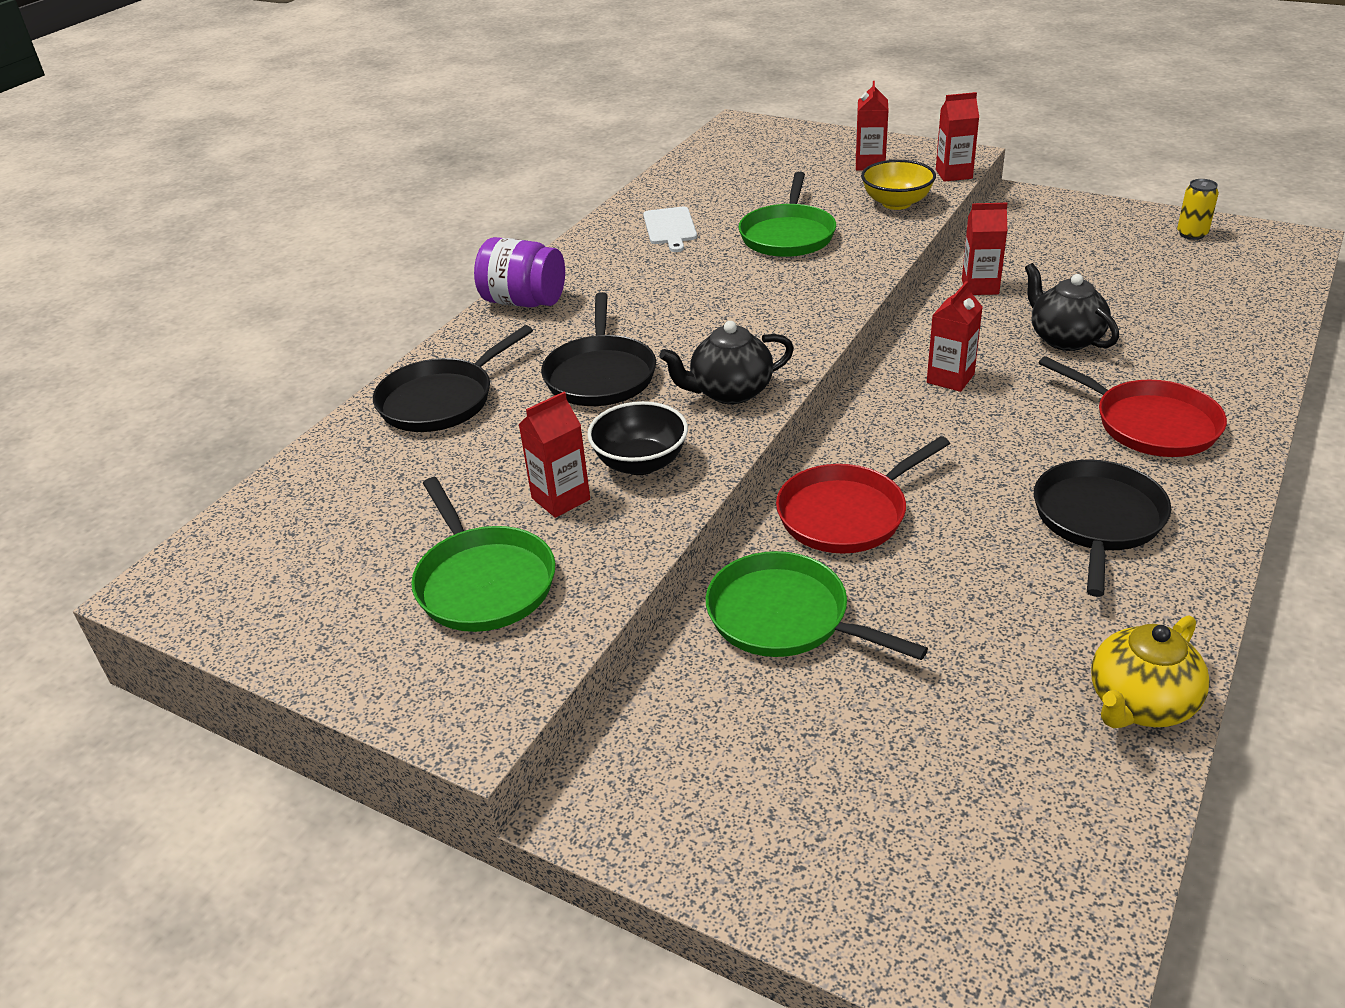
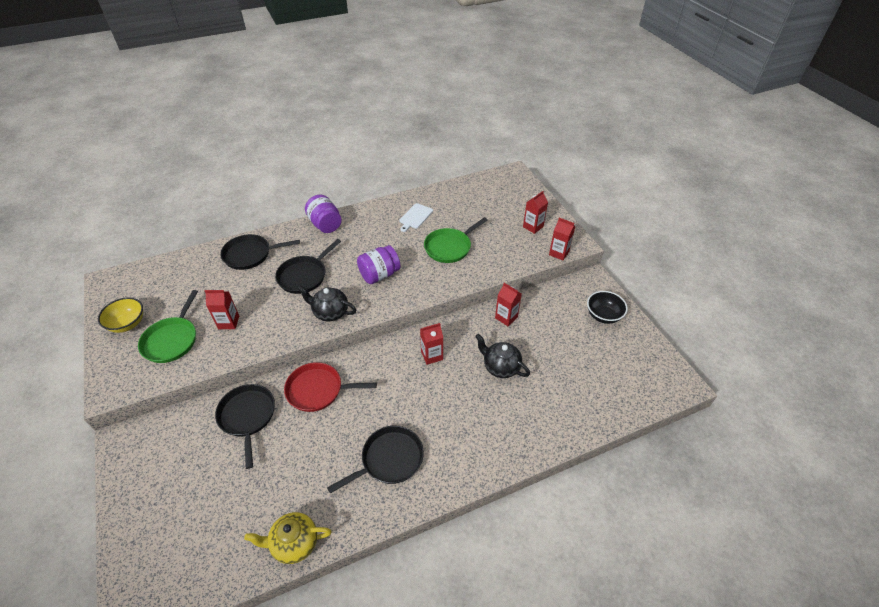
camera: 35 degrees right, 10 degrees up
(640, 463) = (266, 324): black bowl -> black bowl (603, 315)
(732, 313) = (379, 275): none -> purple jar
(784, 617) = (247, 416): green pan -> black pan
(896, 203) = (513, 255): yellow bowl -> yellow bowl (128, 324)
(1064, 339) = (500, 367): black teapot -> black teapot turned 60 degrees counterclockwise
(1150, 424) = (471, 433): red pan -> none
(1192, 234) = (638, 349): yellow can -> none

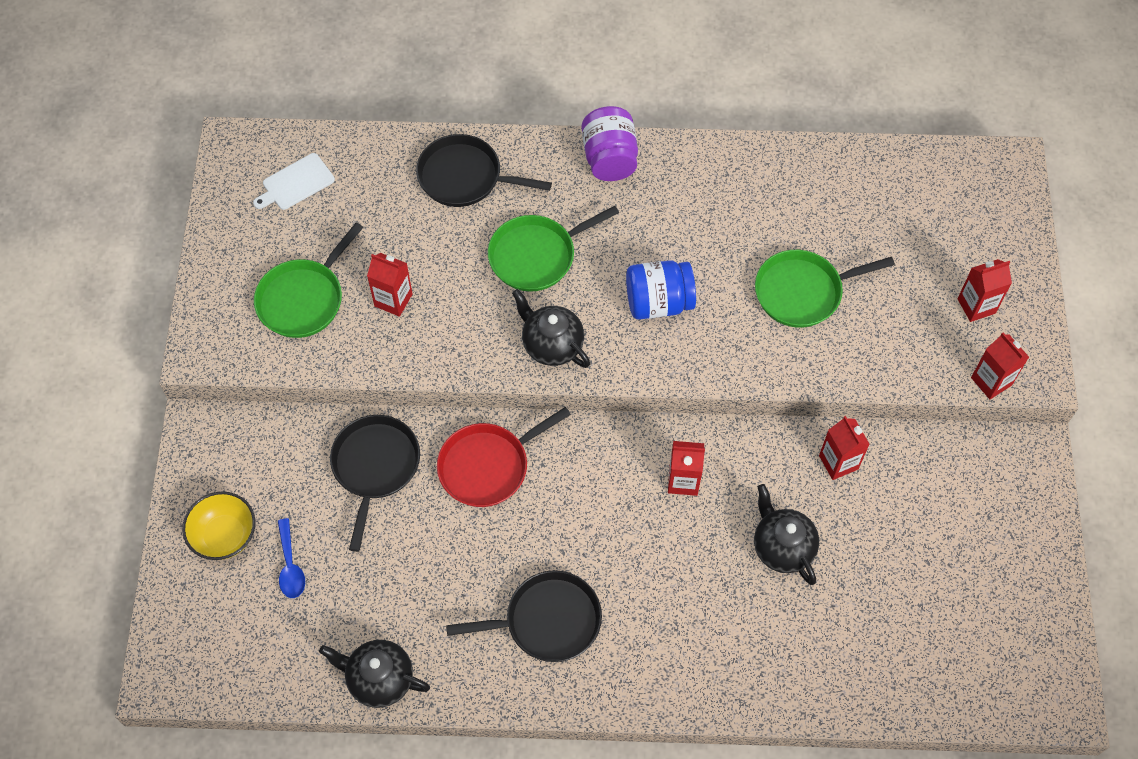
camera: 25 degrees right, 15 degrees up
(128, 324) = (248, 242): yellow bowl -> yellow bowl (225, 535)
(209, 497) = (290, 566): none -> blue spoon
(294, 543) = (379, 679): yellow teapot -> black teapot
(304, 276) = (536, 256): black pan -> green pan
(318, 390) = (488, 466): red pan -> red pan turned 60 degrees counterclockwise
(379, 275) = (658, 302): purple jar -> blue jar
(415, 217) = (773, 201): white cutting board -> white cutting board (296, 183)
(603, 315) = (1008, 528): black bowl -> none

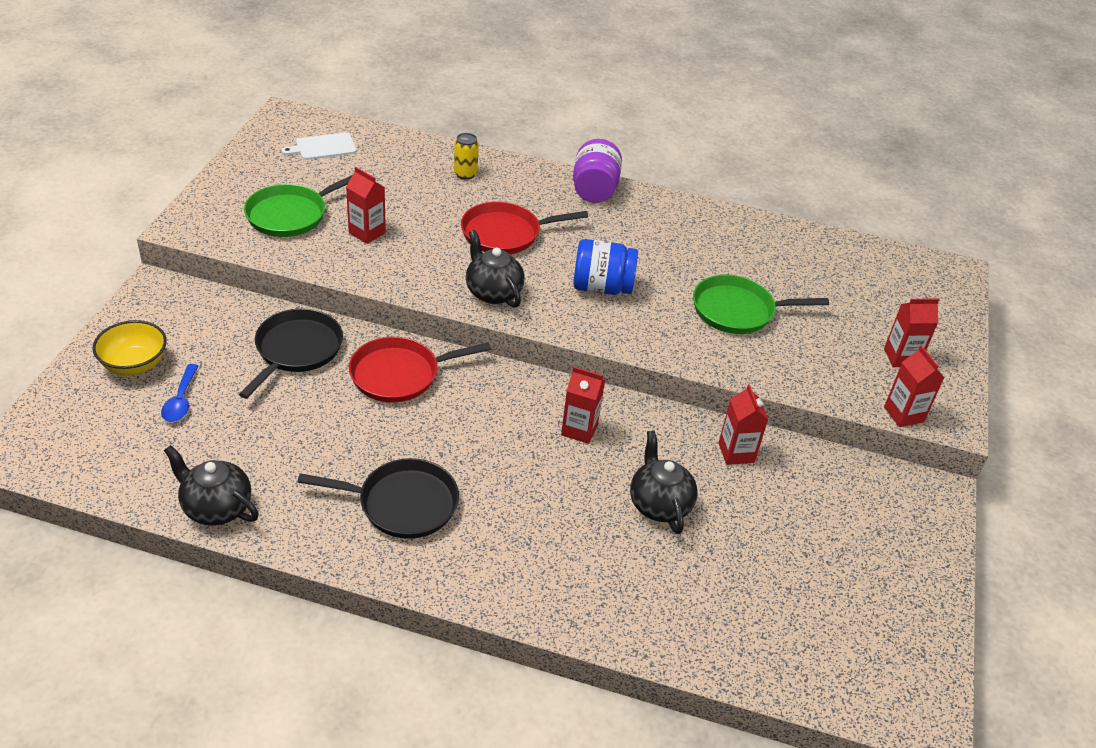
camera: 10 degrees right, 20 degrees down
(464, 177) = (465, 174): black pan -> yellow can
(536, 256) = (505, 234): green pan -> red pan

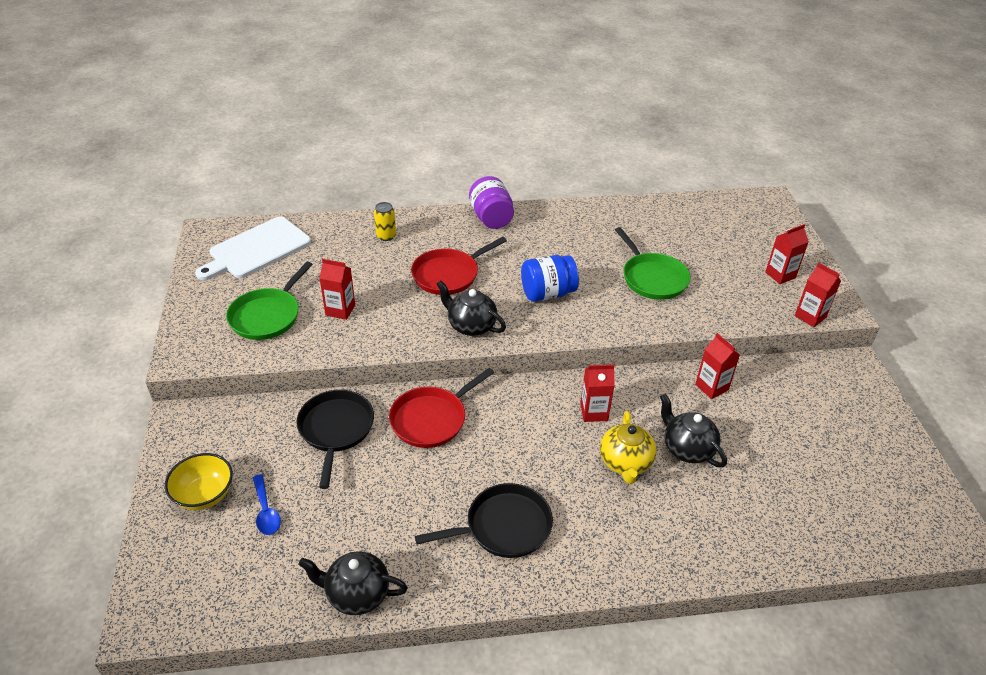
camera: 20 degrees left, 0 degrees up
(323, 147) = (257, 249): white cutting board -> white cutting board, size x1.81
(577, 492) = (625, 463): none -> yellow teapot
(737, 311) = (652, 278): green pan -> green pan turned 90 degrees counterclockwise

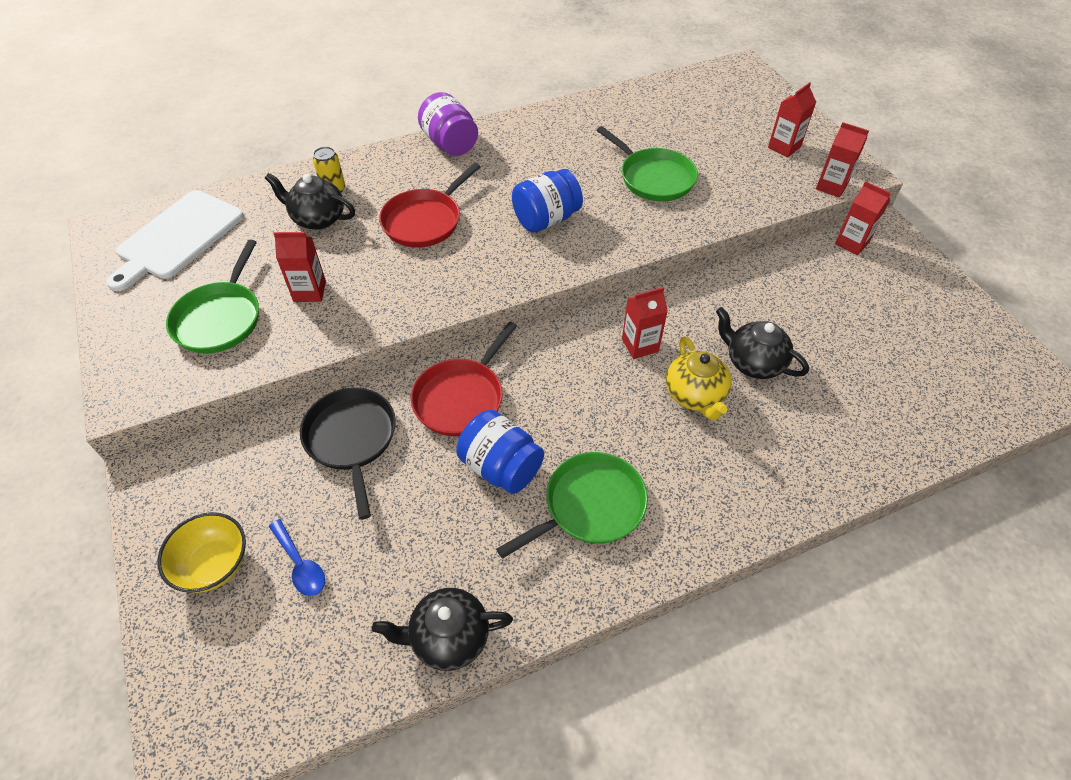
camera: 15 degrees left, 10 degrees up
(443, 479) = (501, 467): none -> blue jar
(470, 326) = (473, 276): black teapot -> black teapot (317, 219)
(504, 526) = (590, 505): black pan -> green pan
(711, 387) = (752, 287): red carton -> red carton (851, 243)

